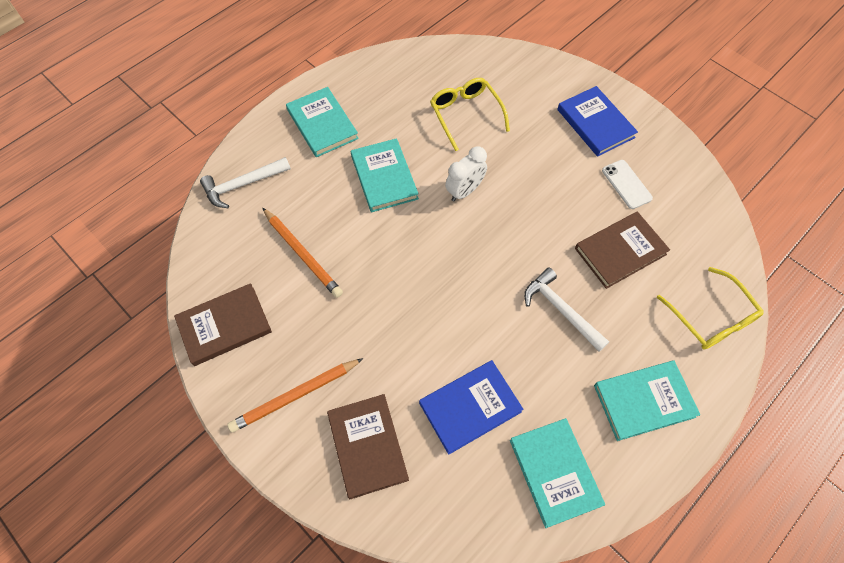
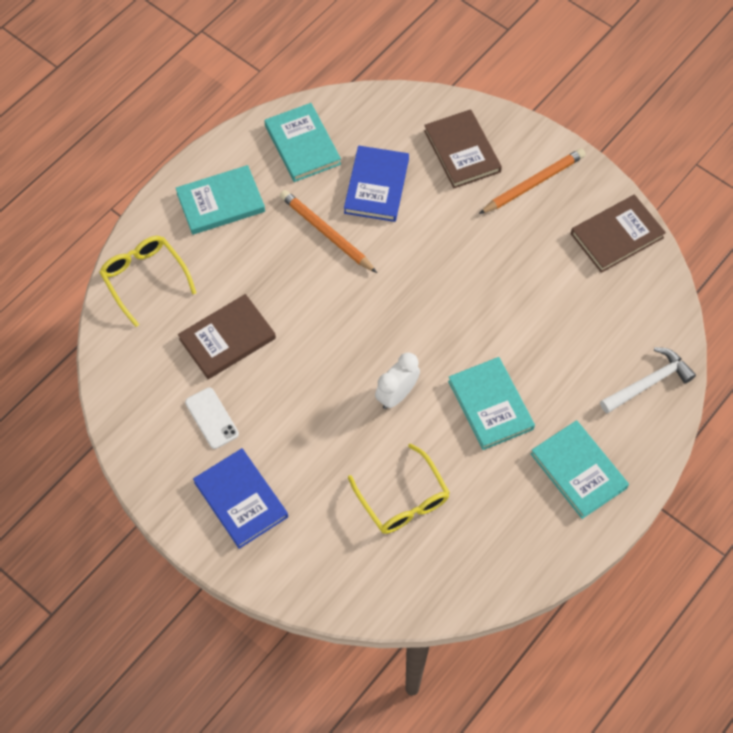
camera: 175 degrees right, 0 degrees up
(302, 254) = (560, 310): orange pencil -> orange pencil (326, 233)
(470, 407) = (376, 186): blue book -> blue book turned 45 degrees counterclockwise
(561, 310) = (292, 275): white hammer -> none

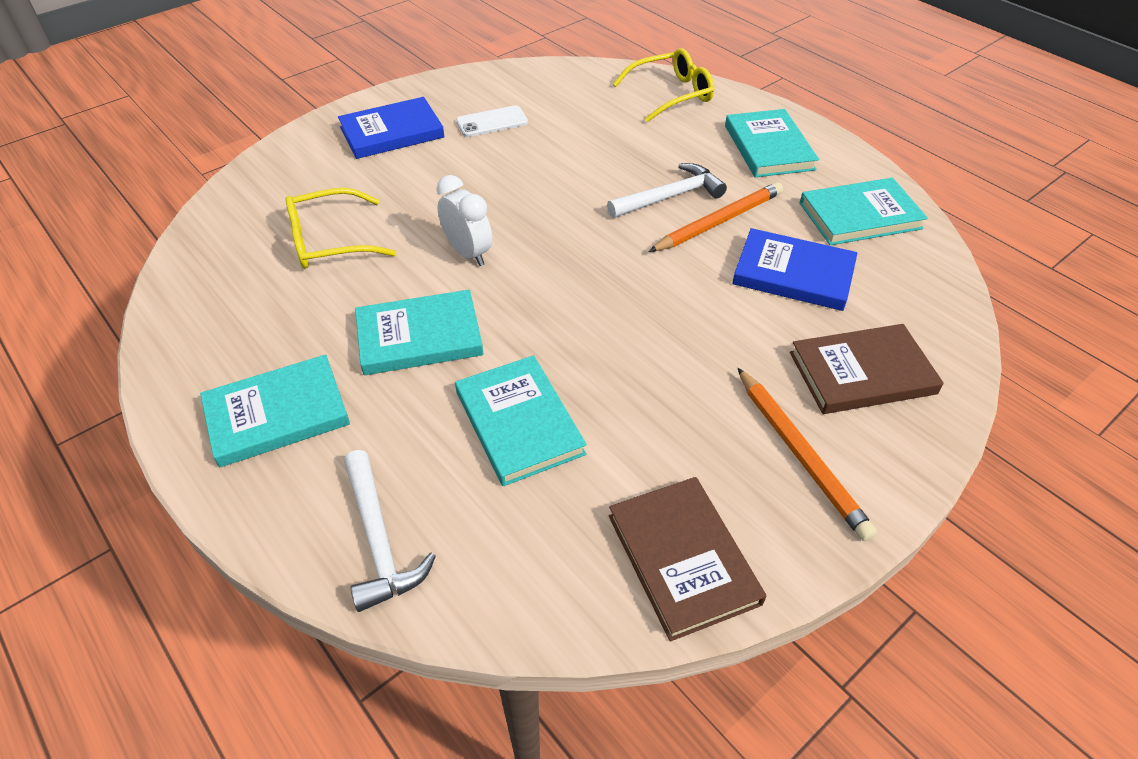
camera: 100 degrees right, 15 degrees down
(227, 338) = (584, 138): brown book -> none
(301, 267) = (670, 197): none -> white hammer
(548, 329) = (519, 422): none -> turquoise book

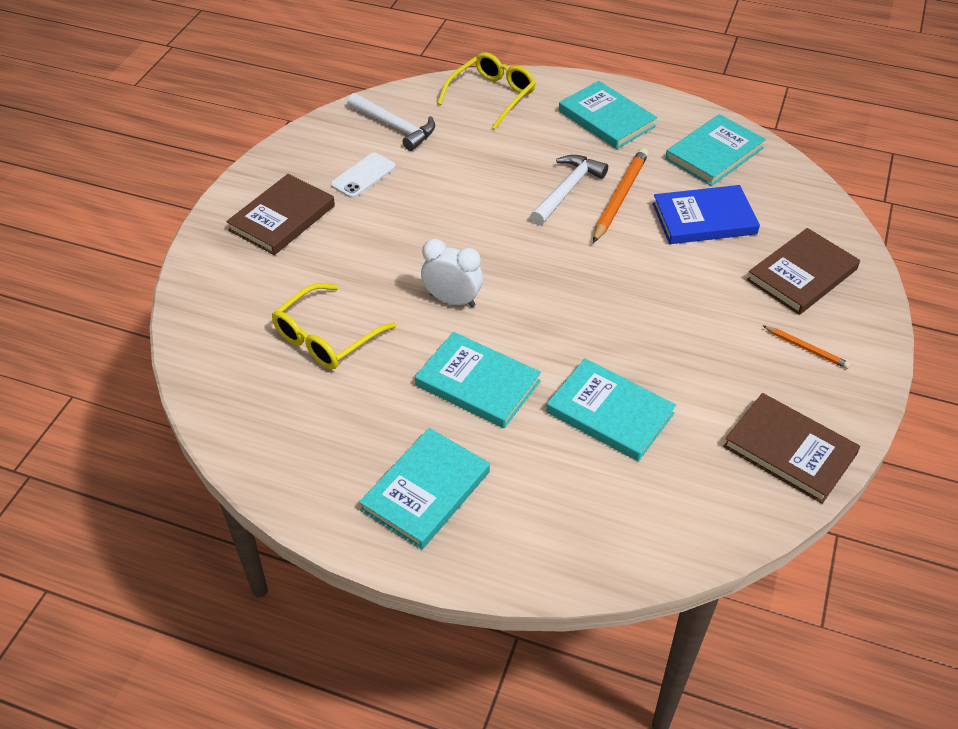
camera: 30 degrees left, 0 degrees up
(379, 540) = (588, 538): white hammer -> white hammer (395, 127)
(392, 132) = (282, 218): blue book -> brown book
(419, 336) = (478, 383): turquoise book -> turquoise book turned 75 degrees clockwise
(800, 455) = (806, 349): orange pencil -> orange pencil, size x0.54

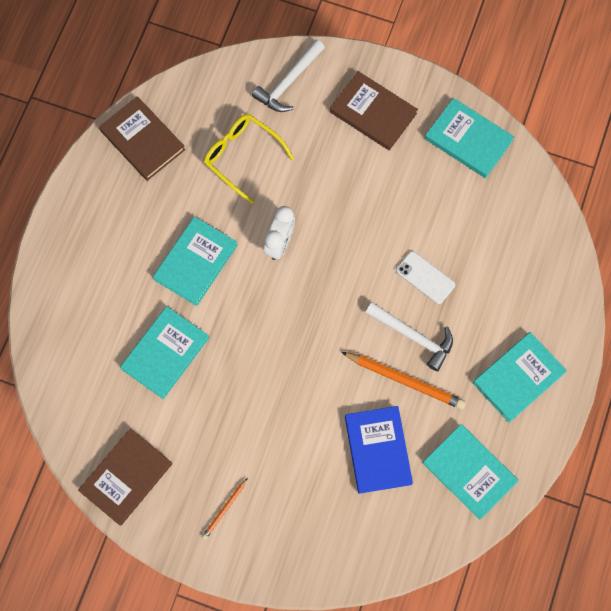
camera: 90 degrees right, 25 degrees up
(363, 176) = (428, 170): white phone -> white phone (425, 277)
(395, 127) = (497, 192): white hammer -> white hammer (289, 82)
(425, 491) = (103, 229): turquoise book -> turquoise book (468, 139)
(492, 96) = (548, 274): yellow glasses -> none
(801, 274) = (308, 522): brown book -> brown book (143, 140)

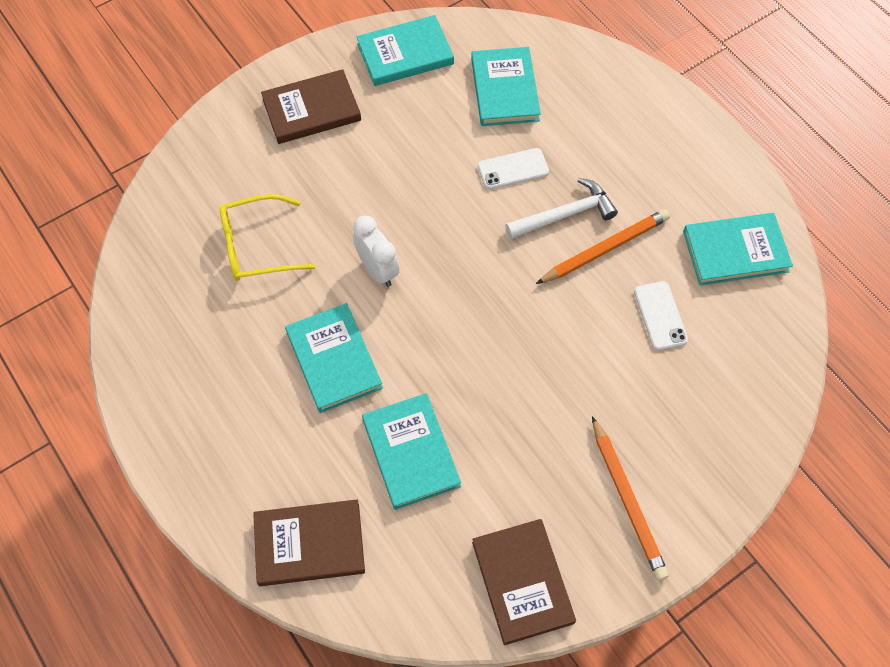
camera: 55 degrees left, 10 degrees down
(143, 140) = (156, 327): brown book -> brown book (309, 544)
(224, 510) = (627, 501): orange pencil -> orange pencil, size x1.86
(289, 82) = (216, 159): white hammer -> none
(378, 450) = (660, 316): blue book -> white phone
(518, 378) = (669, 156): turquoise book -> turquoise book (505, 89)

